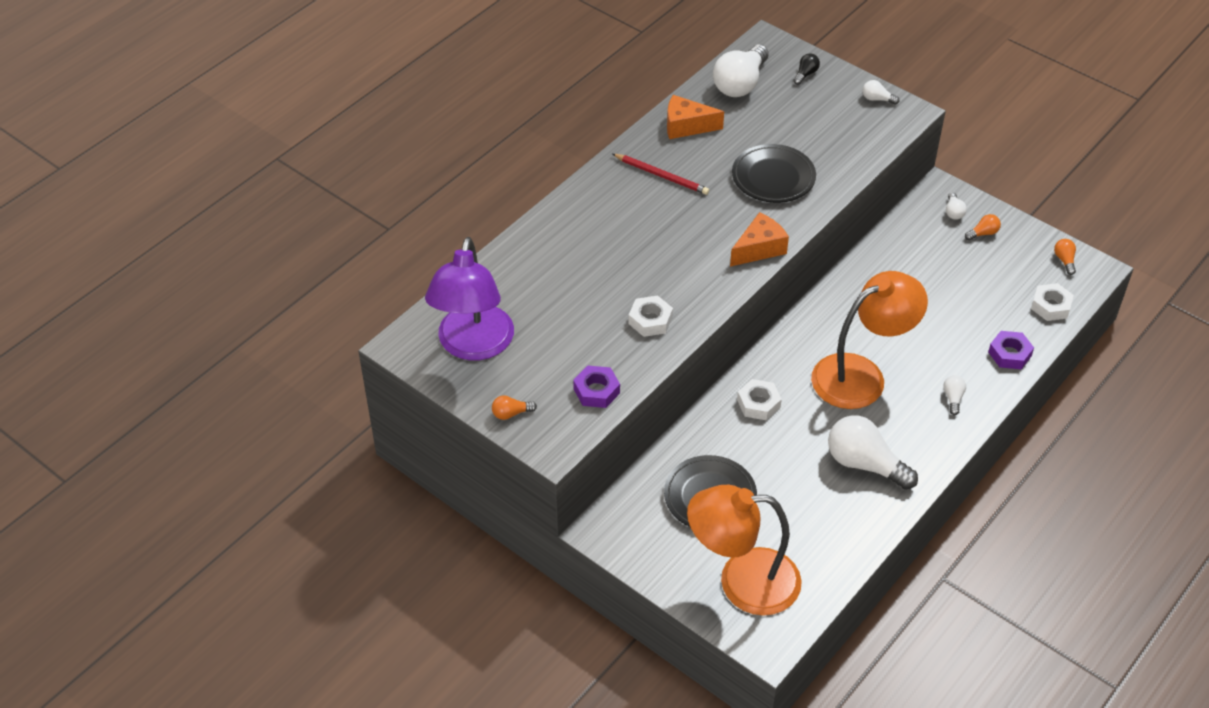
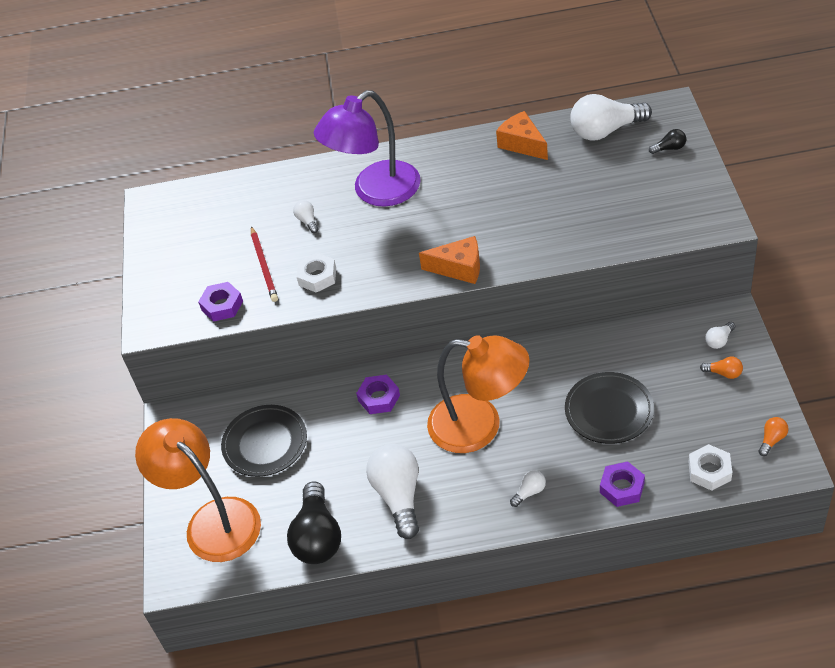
camera: 50 degrees right, 0 degrees up
(473, 346) = (188, 226): purple lamp -> purple lamp (376, 192)
(511, 413) = (154, 287): orange light bulb -> none
(662, 176) = (457, 173): red pencil -> red pencil (264, 266)
(758, 403) = (379, 398): white nut -> purple nut
(773, 177) = (539, 218): black plate -> black plate (609, 411)
(841, 534) = (318, 537): none -> black light bulb
(877, 99) = (706, 198): white light bulb -> white light bulb (307, 221)

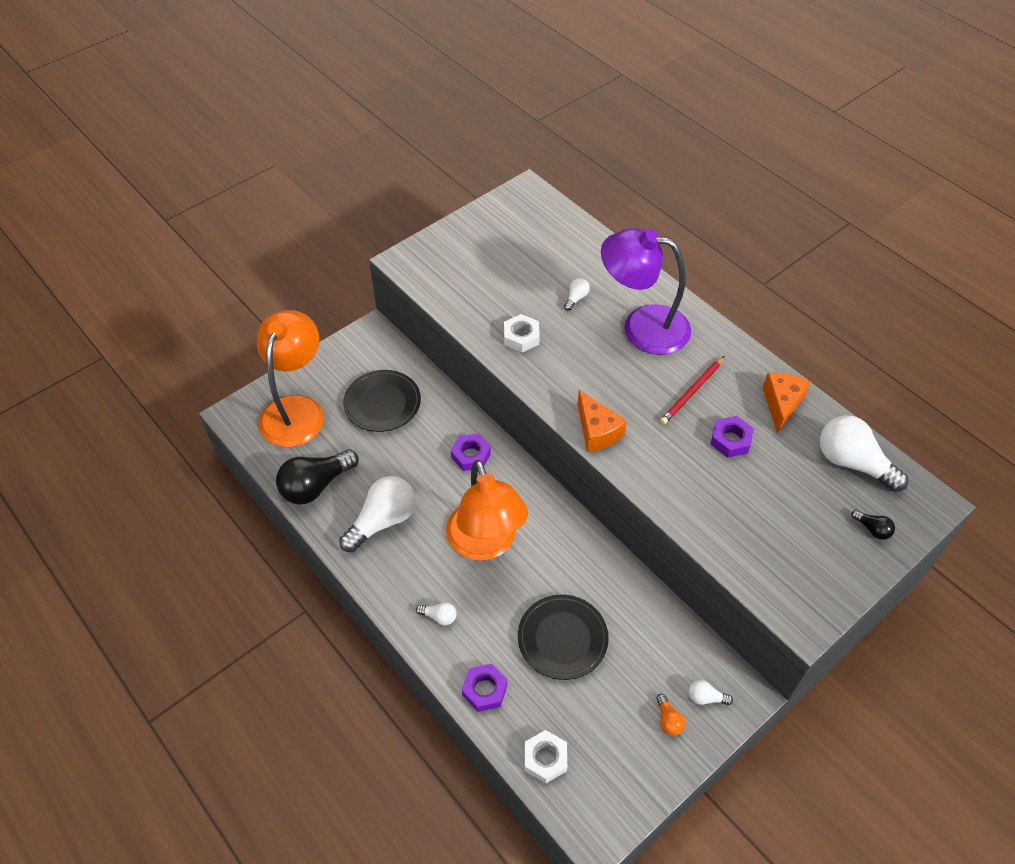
camera: 50 degrees right, 5 degrees up
(222, 305) = (452, 292): purple nut -> purple nut (730, 440)
(264, 266) = (509, 296): red pencil -> red pencil (692, 392)
(772, 440) = (615, 801): orange light bulb -> none

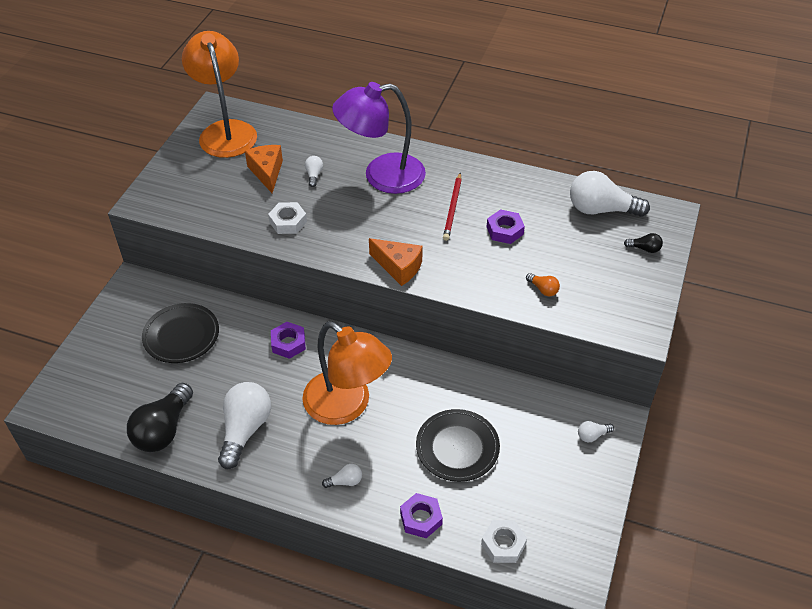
camera: 30 degrees left, 5 degrees down
(296, 409) = (102, 375): orange lamp -> orange lamp (225, 131)
(668, 720) = (576, 466): orange light bulb -> orange light bulb (543, 289)
(781, 404) = (524, 190): orange cheese -> orange cheese (267, 172)

